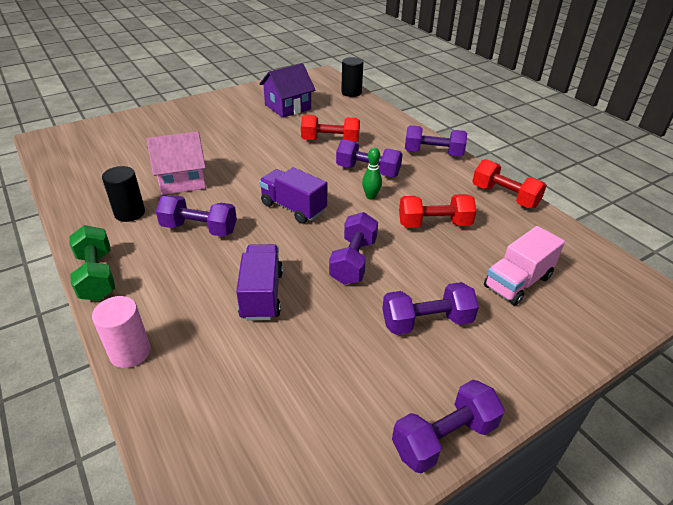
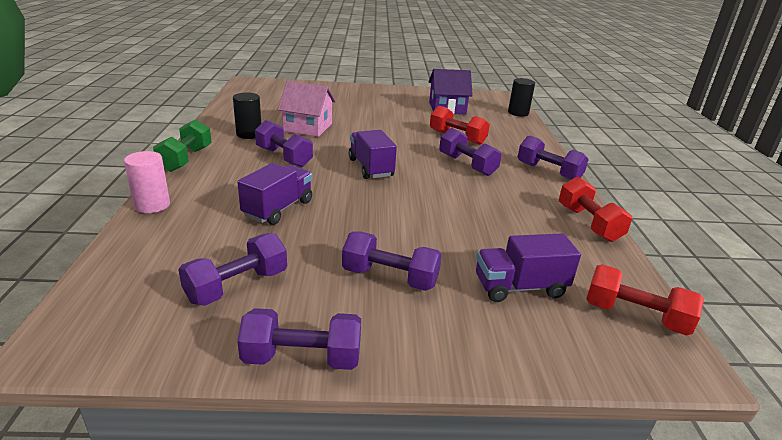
camera: 30 degrees right, 10 degrees down
(353, 261) = (377, 215): purple dumbbell -> purple dumbbell (237, 286)
(371, 196) = (447, 181): green bowling pin -> none
(434, 224) = (485, 218): red dumbbell -> red dumbbell (635, 316)
(517, 282) = (519, 287): pink truck -> purple truck

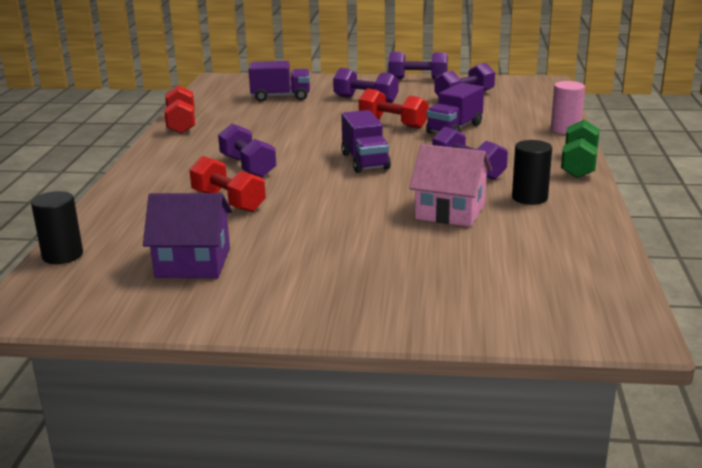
camera: 170 degrees left, 5 degrees down
(548, 172) = (156, 162): purple dumbbell -> none
(635, 316) = (221, 89): red dumbbell -> red dumbbell (393, 123)

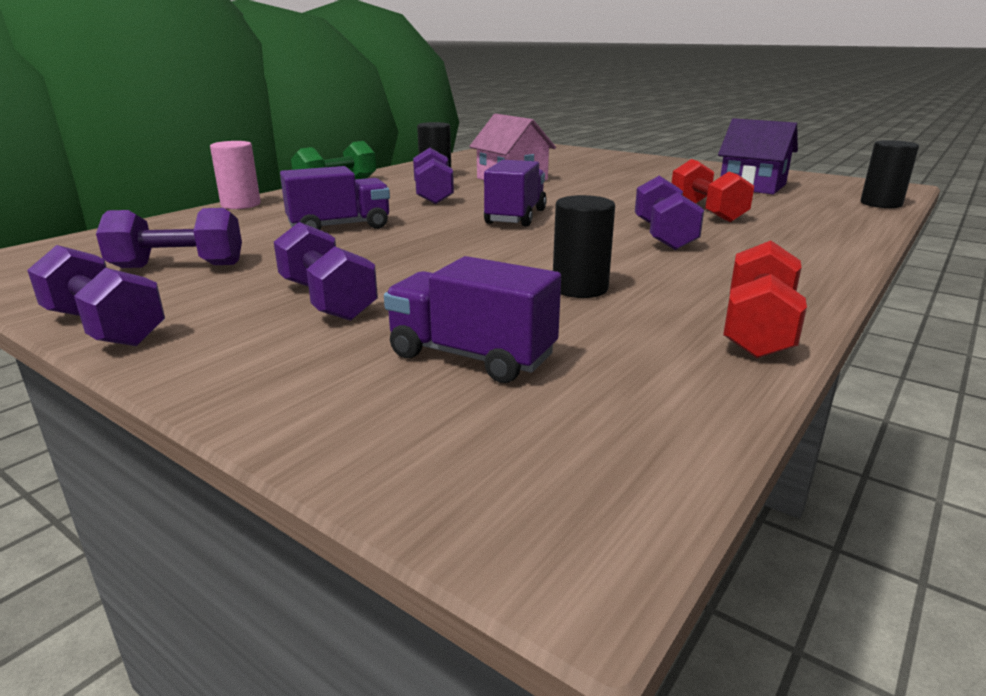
camera: 150 degrees left, 0 degrees up
(267, 124) = (580, 288): none -> black cylinder
(393, 123) = (391, 248): red dumbbell -> none

